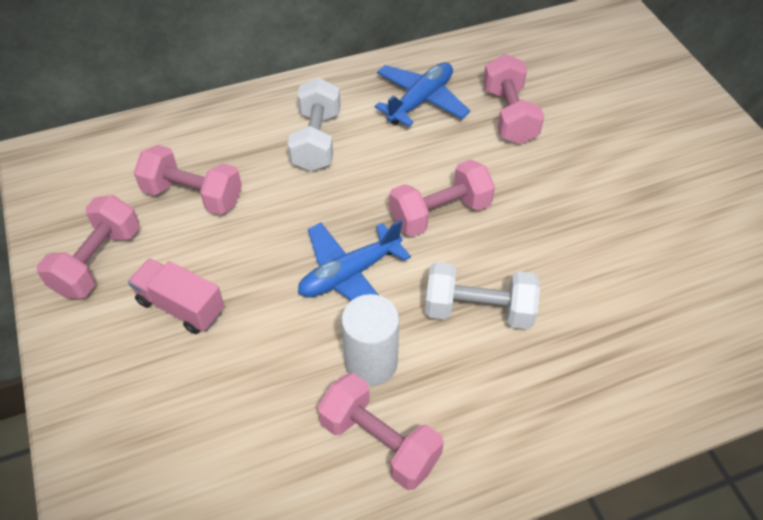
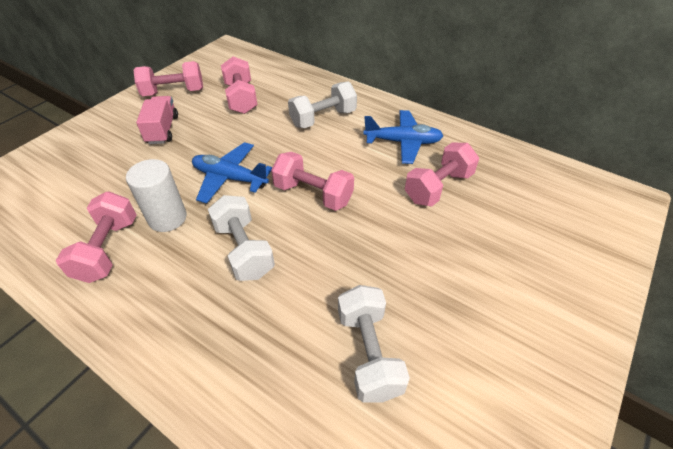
camera: 55 degrees right, 5 degrees down
(665, 273) = (369, 353): none -> white dumbbell

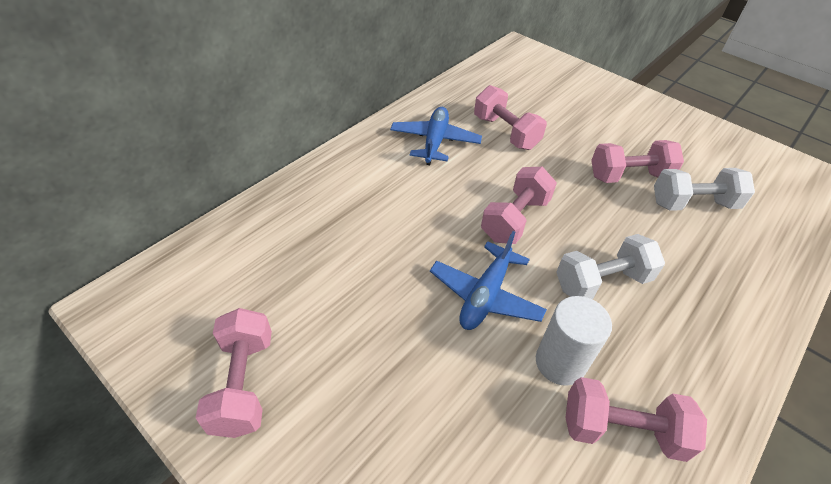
camera: 85 degrees left, 0 degrees up
(163, 130) = (359, 390): pink truck -> none
(241, 98) = (299, 282): pink dumbbell -> pink dumbbell (629, 176)
(323, 118) = (376, 197): white dumbbell -> none

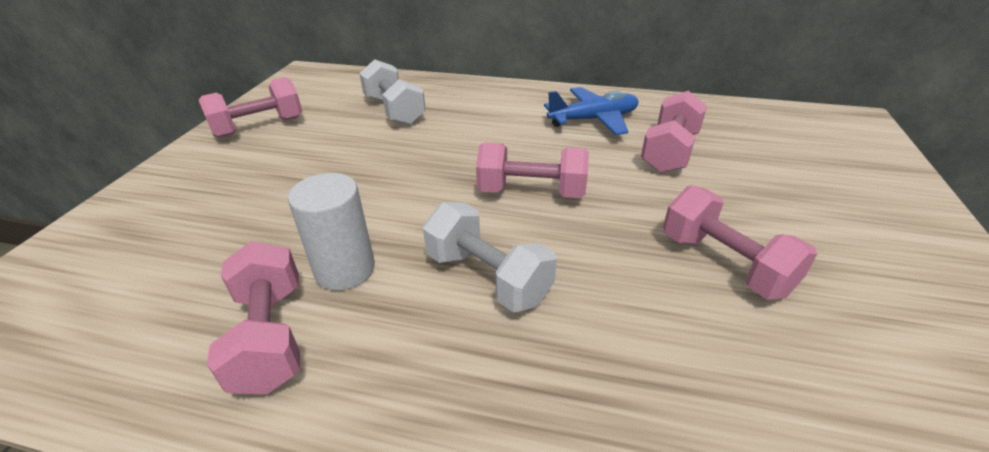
camera: 65 degrees right, 10 degrees down
(485, 295) = (406, 201): blue plane -> none
(693, 204) = (751, 348): white dumbbell -> white dumbbell (394, 111)

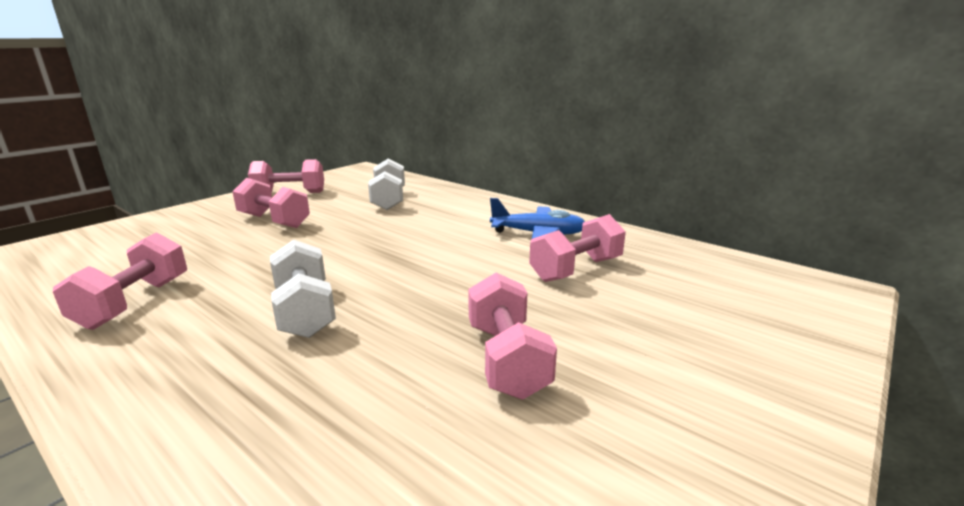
camera: 25 degrees right, 15 degrees down
(345, 269) = (225, 280): white cylinder -> none
(531, 192) = (415, 269): pink dumbbell -> pink dumbbell (274, 221)

